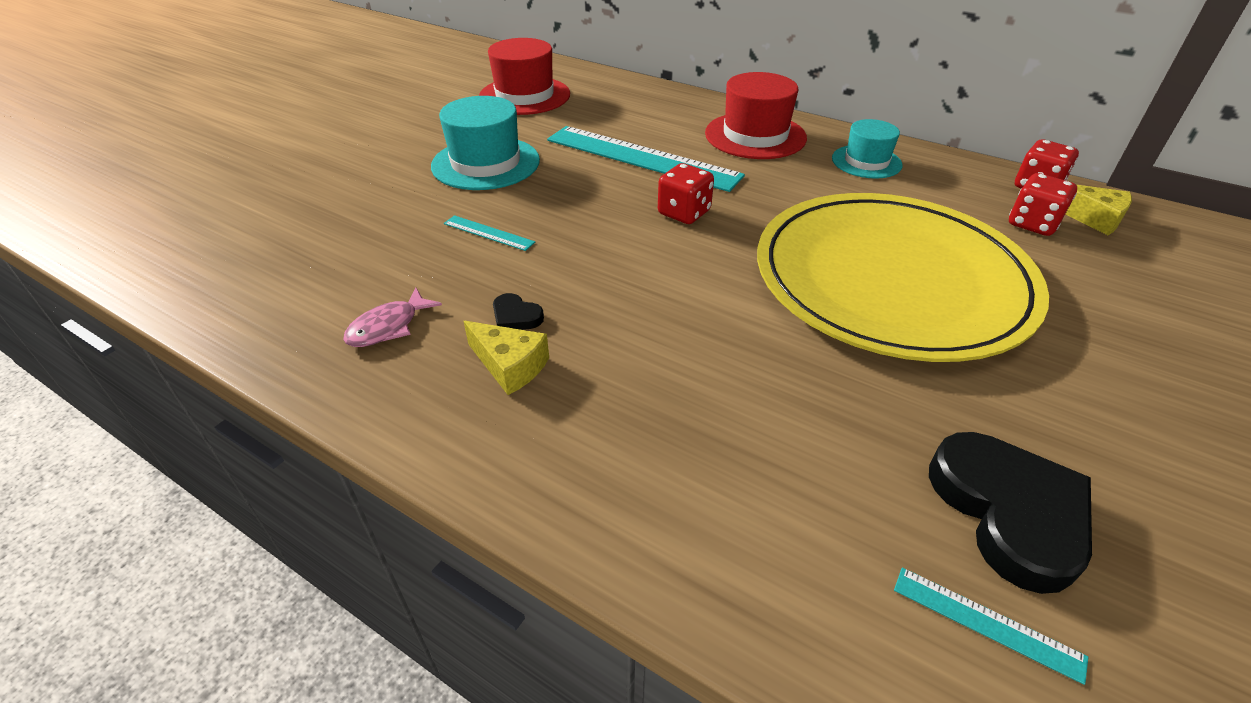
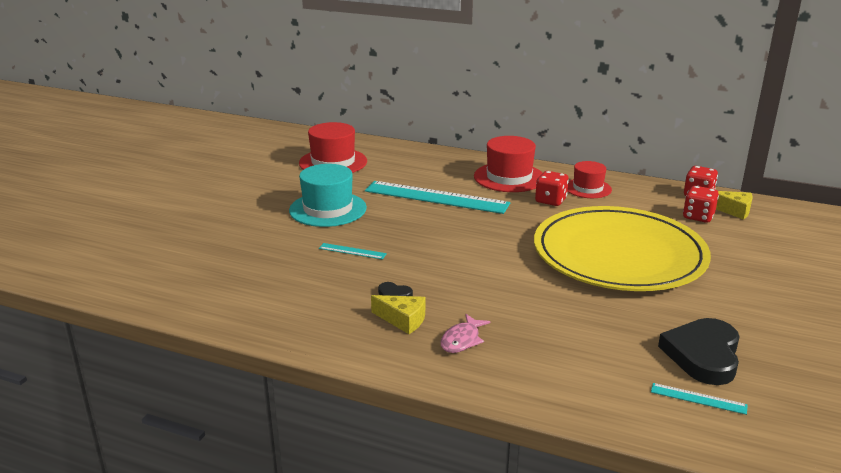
camera: 10 degrees left, 15 degrees down
(388, 327) = (315, 308): pink fish -> pink fish (462, 340)
(684, 213) = (478, 228): red dice -> red dice (550, 200)
(866, 162) = (588, 188): turquoise hat -> red hat
(1009, 512) = (703, 355): black heart -> black heart turned 135 degrees counterclockwise

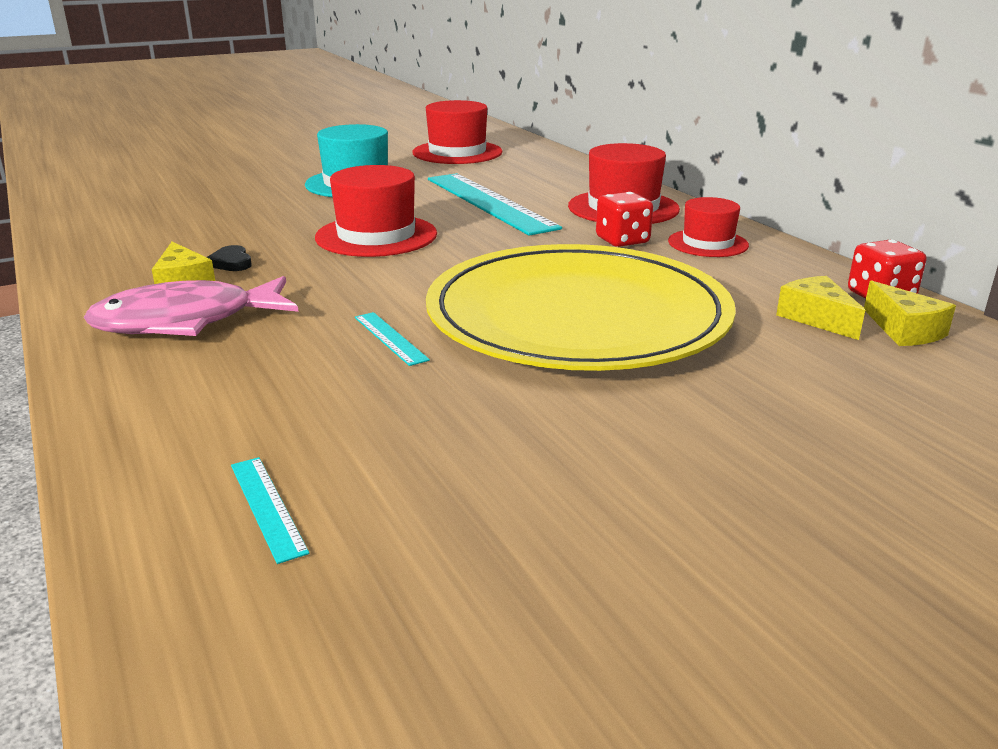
camera: 40 degrees right, 0 degrees up
(352, 251) = (291, 219): turquoise ruler -> turquoise ruler (390, 338)
(429, 244) = (376, 236): none -> red hat
(462, 340) = (186, 321): pink fish -> pink fish, size x1.93
(698, 217) = (816, 318): red dice -> yellow cheese
(703, 355) = (406, 464): black heart -> none

